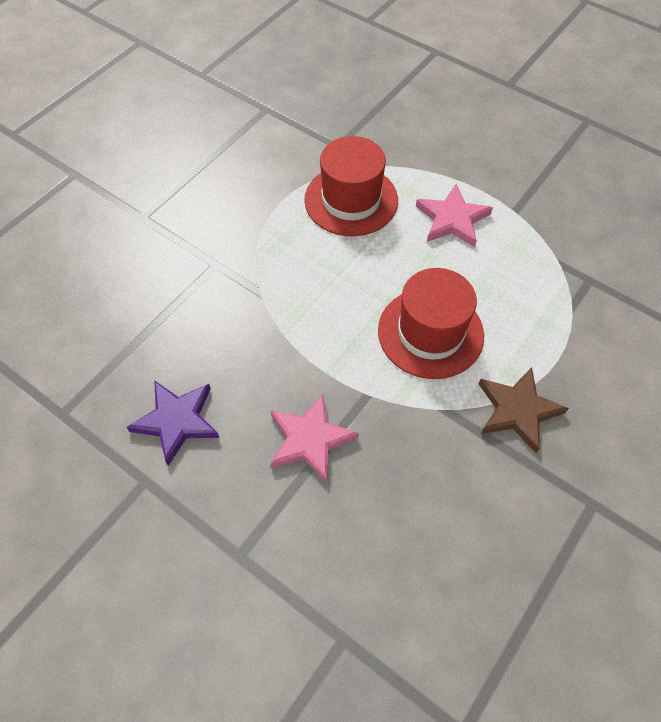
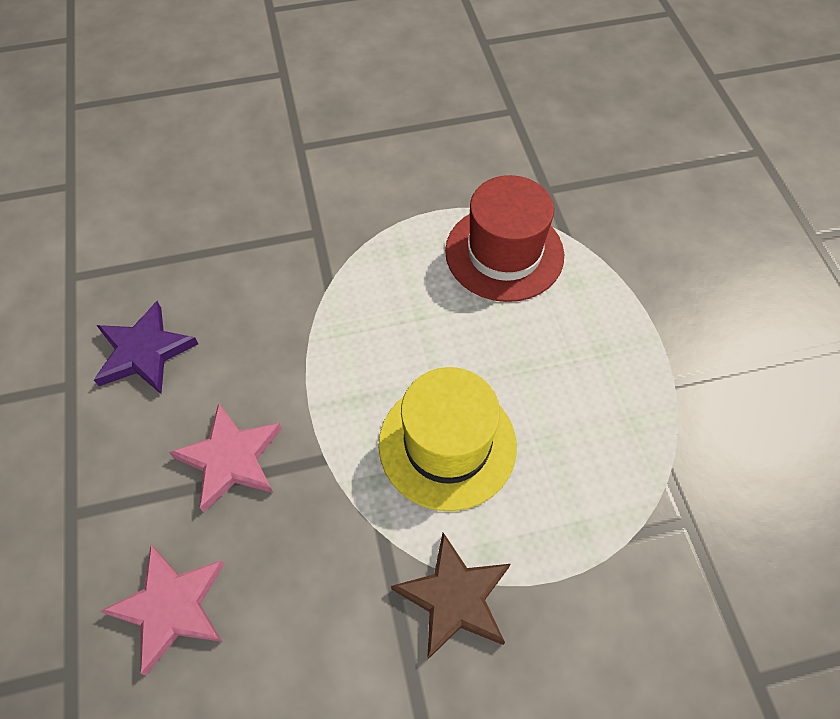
camera: 40 degrees right, 0 degrees up
(430, 333) = (447, 444): red hat -> yellow hat
(452, 219) = (592, 343): pink star -> pink star (171, 607)

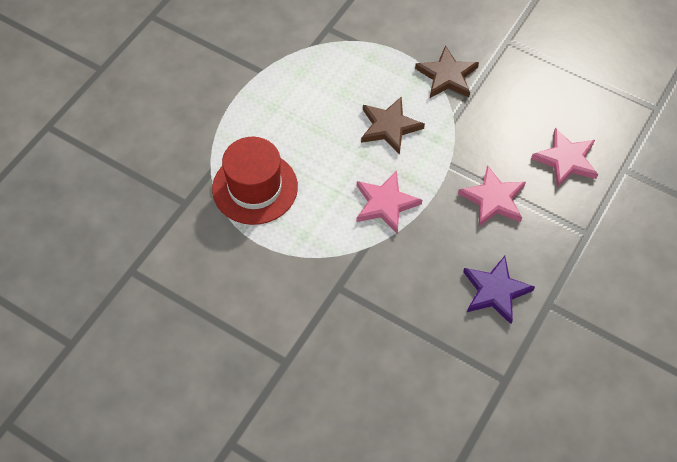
camera: 135 degrees left, 0 degrees up
(354, 347) = (385, 204): none -> pink star
(447, 444) = (389, 127): yellow hat -> brown star

